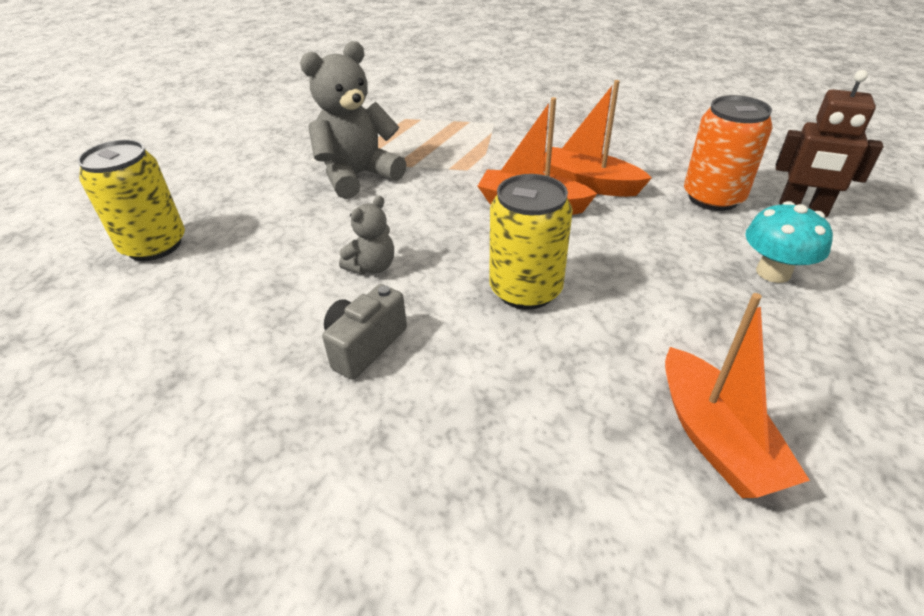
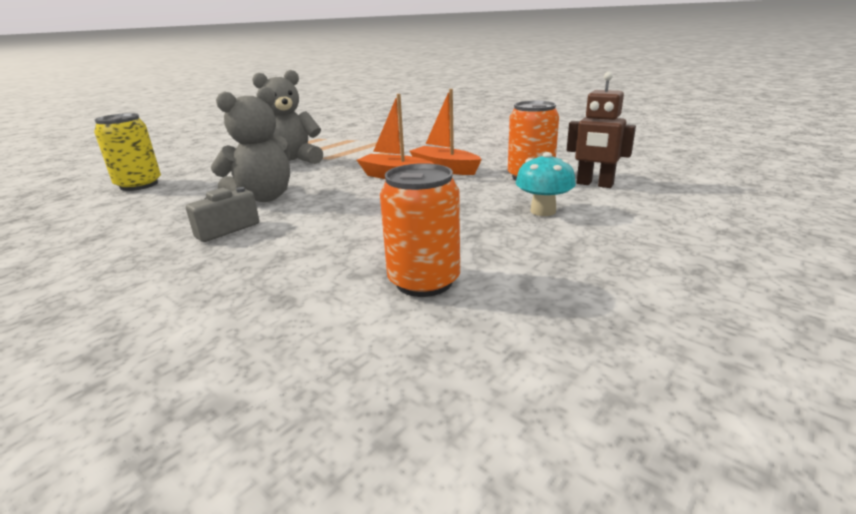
camera: 10 degrees right, 15 degrees down
(372, 267) = (263, 198): grey teddy bear -> grey teddy bear, size x1.94
(525, 290) = (355, 211): yellow can -> none
(715, 438) = (424, 281): orange boat -> orange can

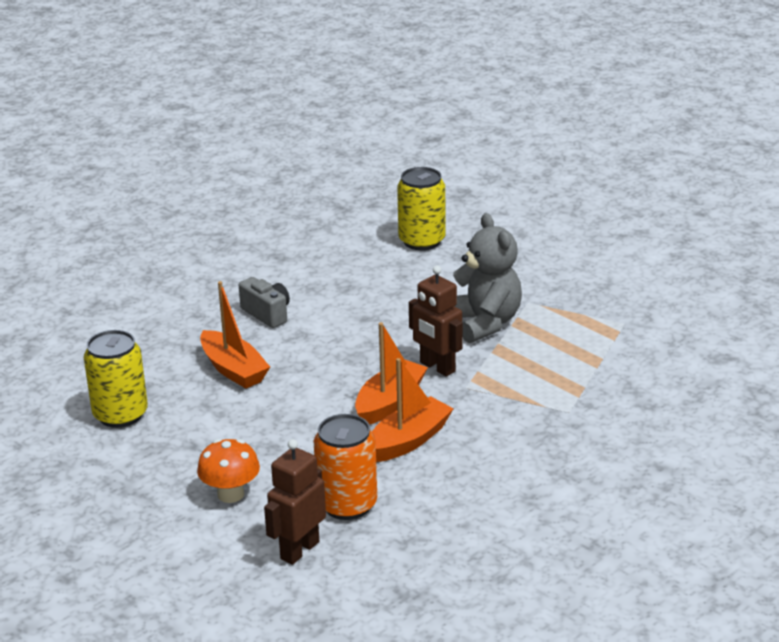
camera: 95 degrees right, 5 degrees up
(263, 198) = (346, 321): grey teddy bear -> none
(334, 232) = (233, 370): none -> orange boat
(348, 168) = (437, 367): none -> brown robot
(424, 281) = (120, 414): orange can -> yellow can
(543, 211) = (231, 494): turquoise mushroom -> orange mushroom

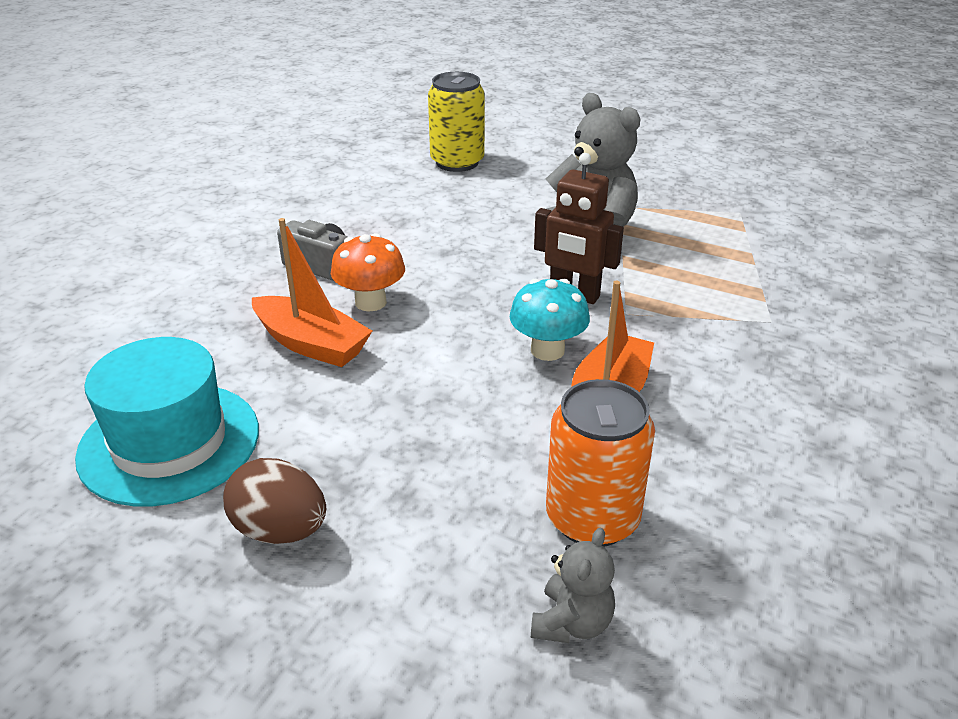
camera: 20 degrees left, 5 degrees up
(120, 414) = (169, 442): yellow can -> turquoise hat
(164, 474) = (280, 530): none -> brown egg
(231, 494) = (405, 542): orange mushroom -> orange mushroom (370, 302)
(299, 550) = (572, 623): brown robot -> grey teddy bear
(390, 402) = (547, 350): orange boat -> turquoise mushroom

